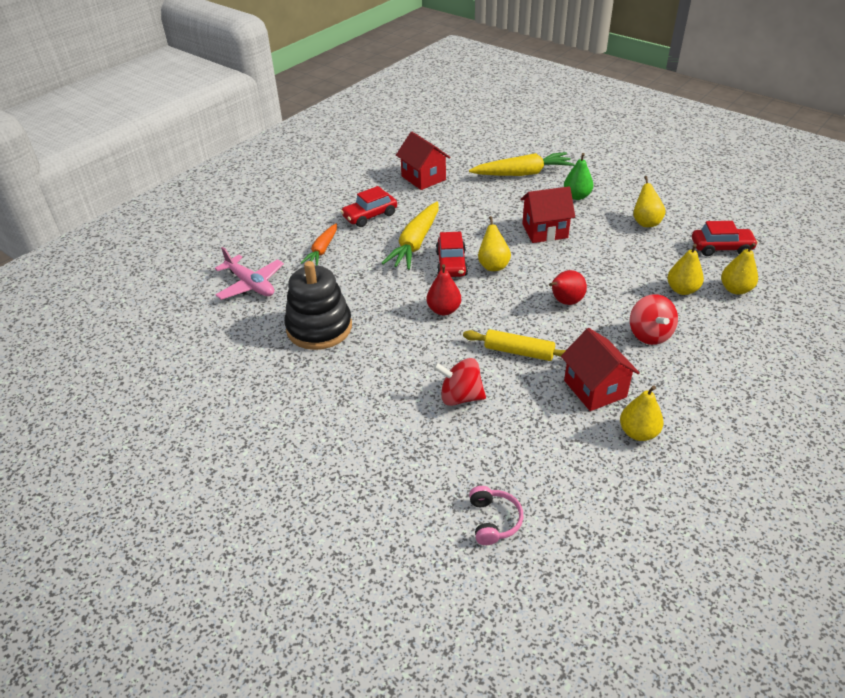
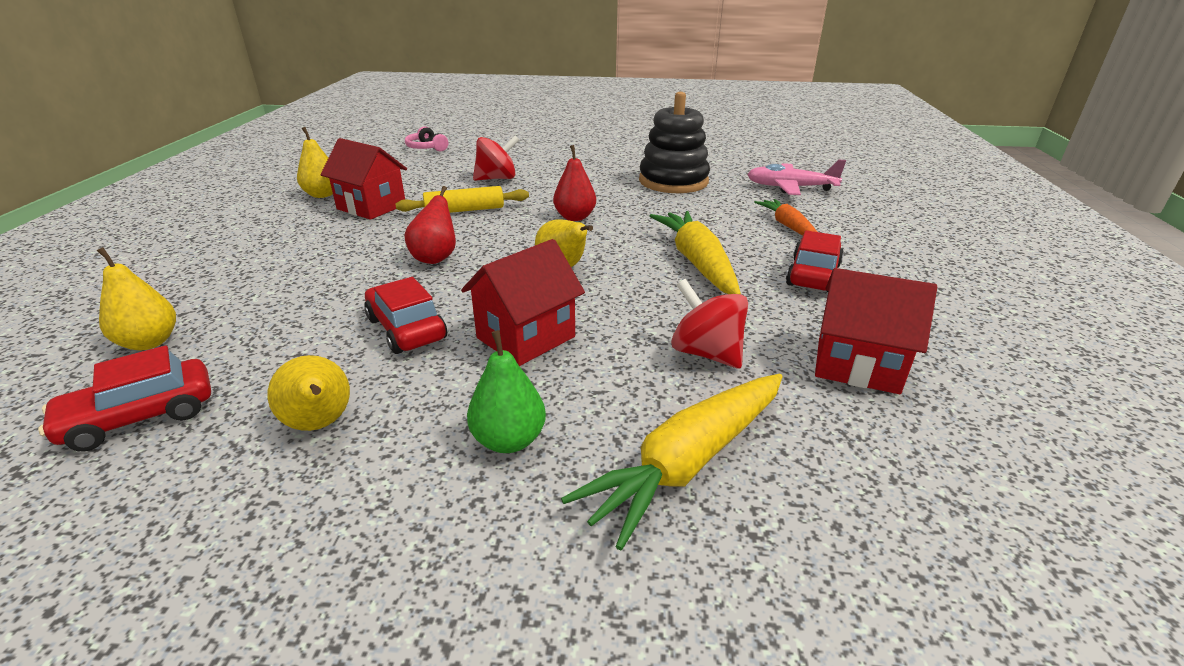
camera: 145 degrees right, 10 degrees down
(451, 264) = (619, 255): red car -> red car (406, 329)
(649, 334) = (311, 256): red spinning top -> red spinning top (706, 353)
(682, 290) = (254, 316): yellow pear -> none

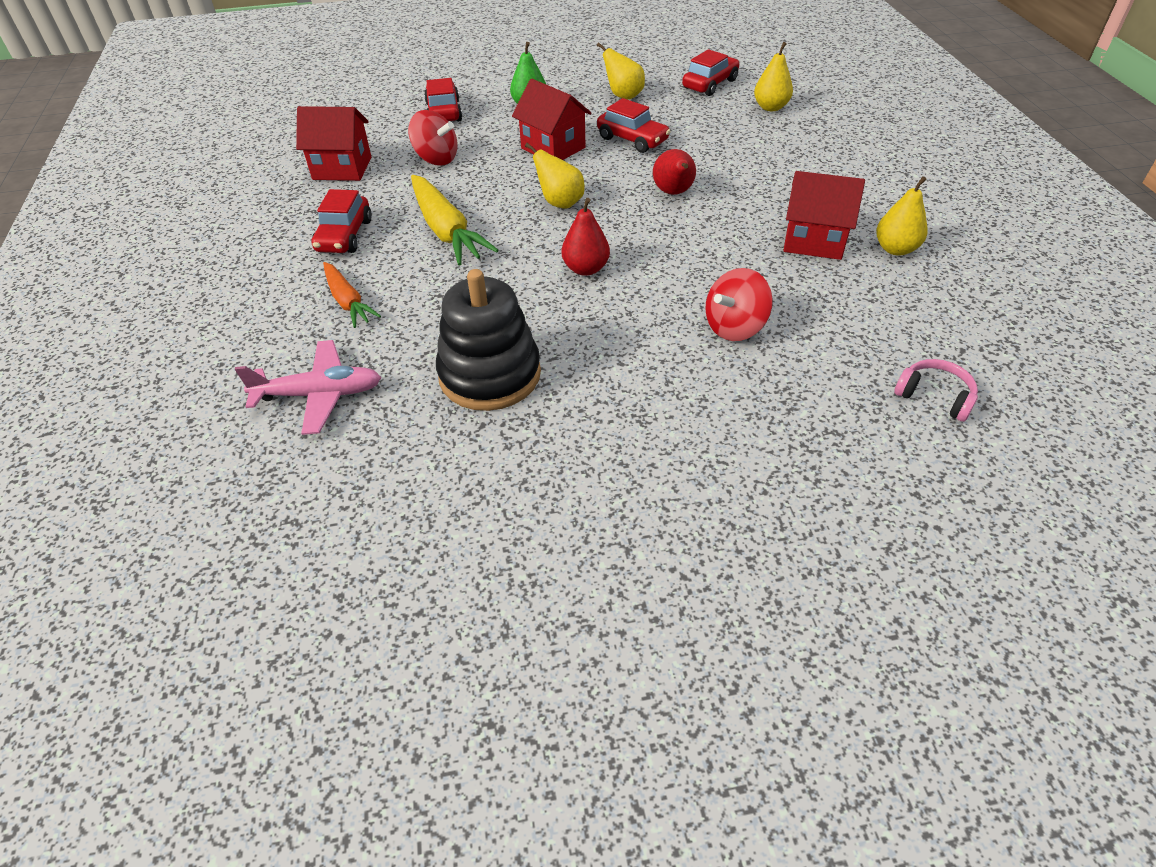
camera: 165 degrees right, 15 degrees up
(464, 210) = (711, 256): yellow rolling pin -> none
(526, 337) = (553, 148): red house -> red house turned 75 degrees counterclockwise
(687, 463) = (444, 112): yellow carrot -> red car

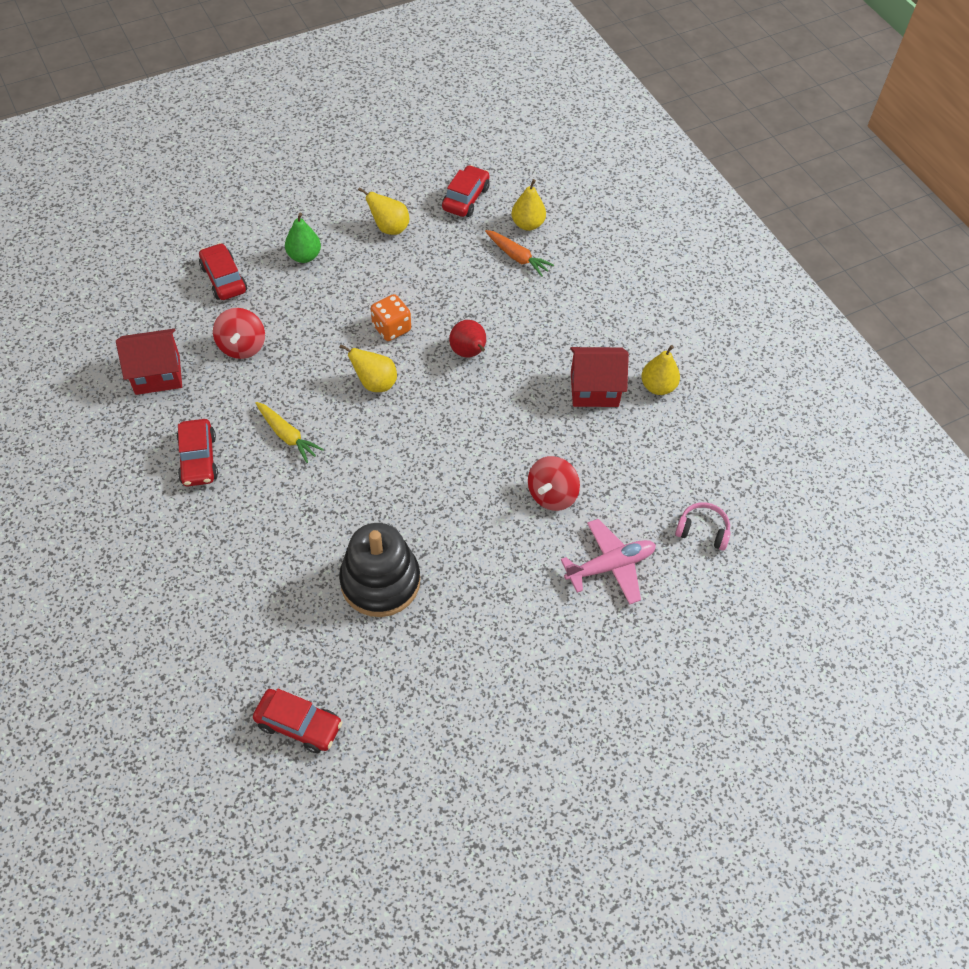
camera: 20 degrees left, 10 degrees up
(319, 394) = (255, 630): pink plane -> pink plane (610, 566)
(348, 302) = (235, 533): orange carrot -> orange carrot (517, 257)
(436, 159) = (242, 346): red spinning top -> red spinning top turned 75 degrees clockwise
(446, 231) = (287, 436): yellow carrot -> yellow carrot, size x0.62
(553, 148) = (346, 313): red house -> none
(585, 269) = (420, 456): red pear -> none
(596, 164) = (391, 328): none -> orange dice
(632, 139) = (415, 289): red car -> red car (299, 724)

